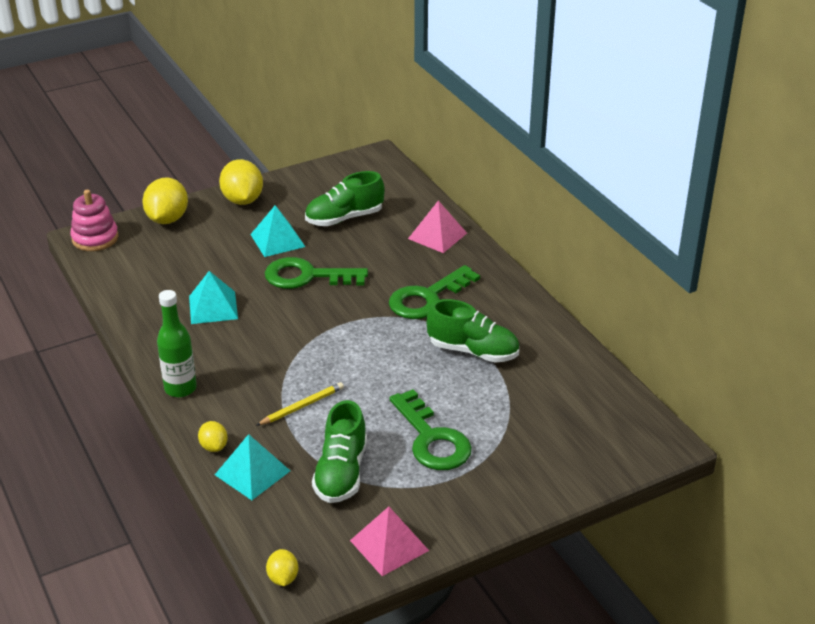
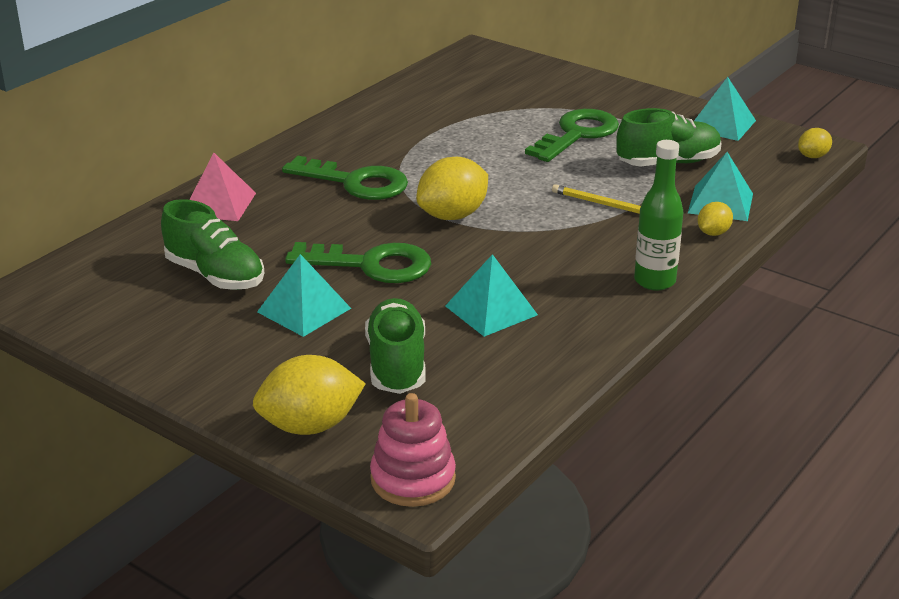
camera: 115 degrees left, 5 degrees down
(242, 200) = (213, 373): yellow lemon -> yellow lemon (452, 215)
(307, 276) = (371, 265): green key -> green key turned 60 degrees counterclockwise
(389, 545) = (722, 125): pink pyramid -> turquoise pyramid
(473, 351) = (429, 141): green shoe -> green shoe (396, 365)

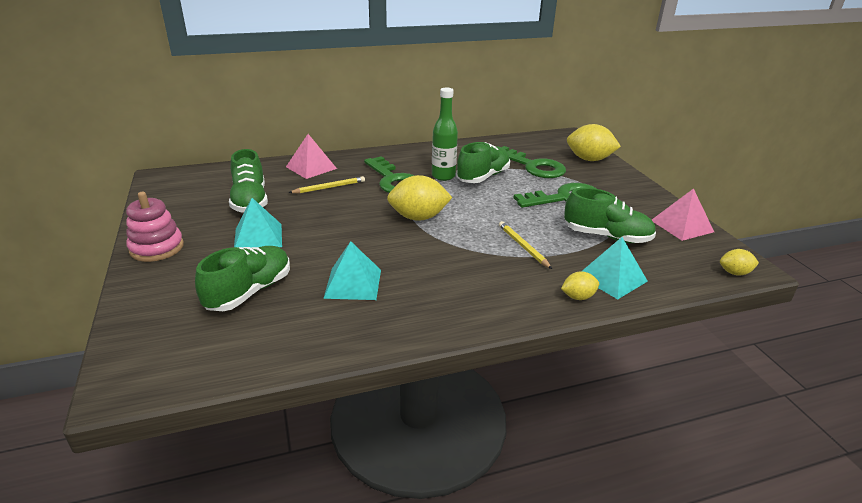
camera: 35 degrees right, 0 degrees up
(289, 221) = (329, 187): none -> yellow pencil
(310, 426) = (148, 306): yellow lemon -> yellow lemon (589, 159)
(371, 265) = (331, 227): green key -> green key (533, 166)
(413, 479) = (135, 373): pink stacking toy -> pink stacking toy (157, 248)
(454, 140) = (483, 177): none -> green shoe
(654, 281) = (486, 313): green bottle -> green bottle (443, 176)
(722, 125) = (682, 226): turquoise pyramid -> pink pyramid

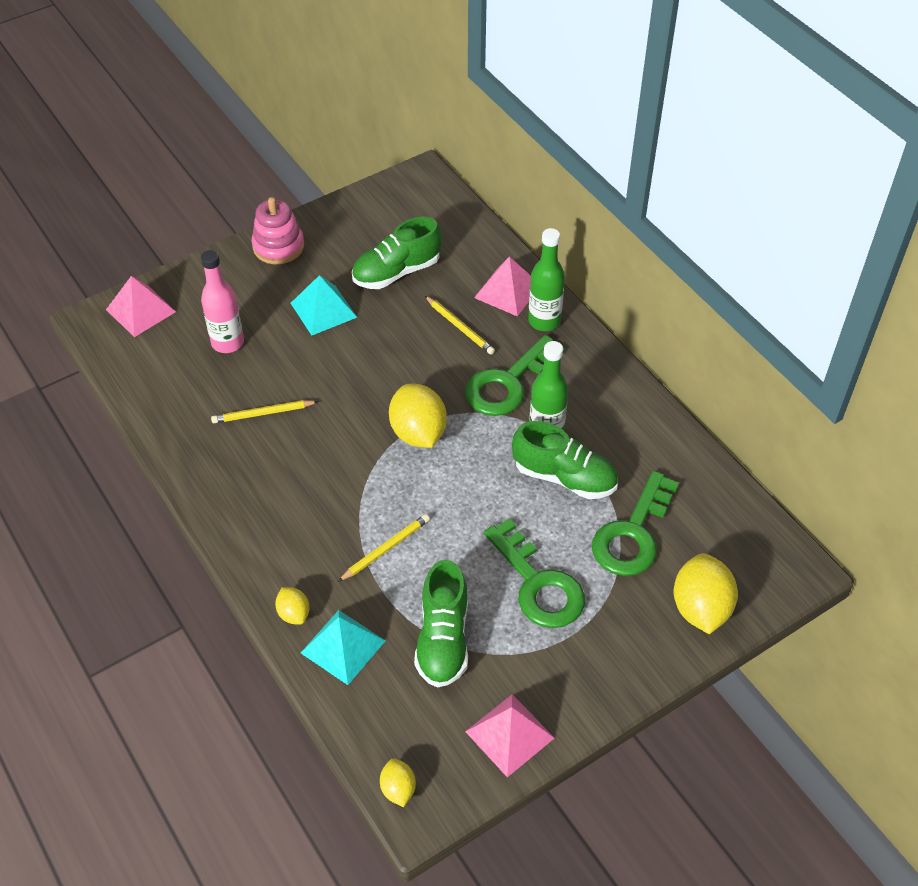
camera: 75 degrees right, 20 degrees up
(146, 345) = (141, 310): none -> pink pyramid
(249, 292) = (227, 342): green shoe -> pink bottle
(349, 161) = (544, 321): none -> green bottle
(353, 283) = (263, 413): turquoise pyramid -> yellow pencil

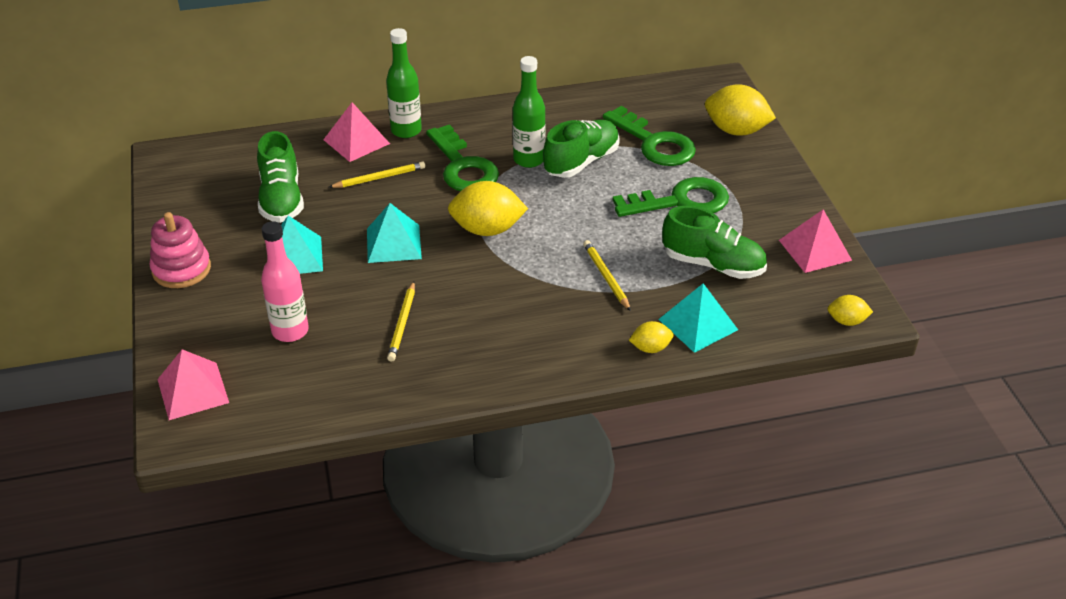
camera: 70 degrees left, 10 degrees down
(368, 370) = (393, 243): none -> turquoise pyramid

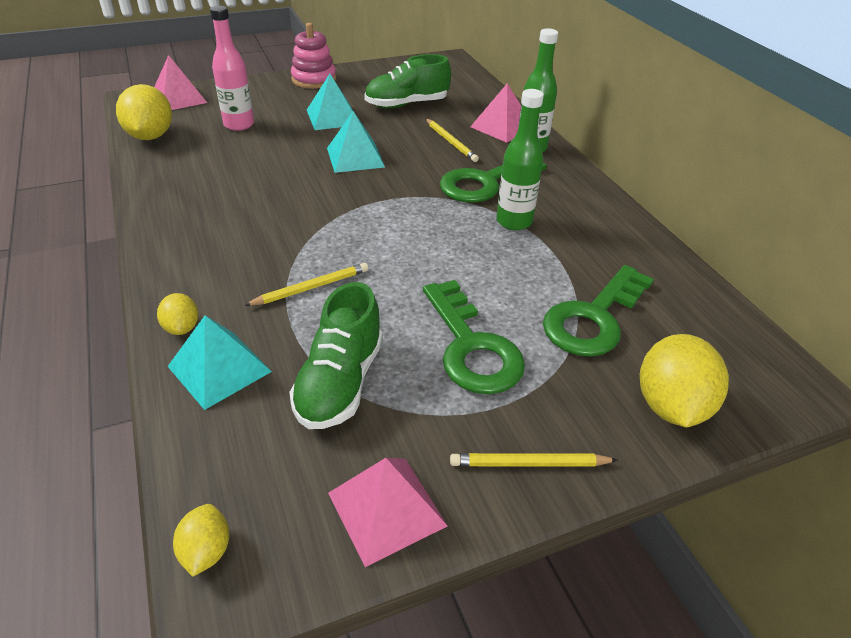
camera: 80 degrees right, 0 degrees up
(402, 323) = (243, 171): yellow pencil -> yellow pencil (529, 463)
(487, 230) = (384, 204): yellow lemon -> yellow lemon (151, 136)
(581, 162) = (525, 258): green shoe -> none

